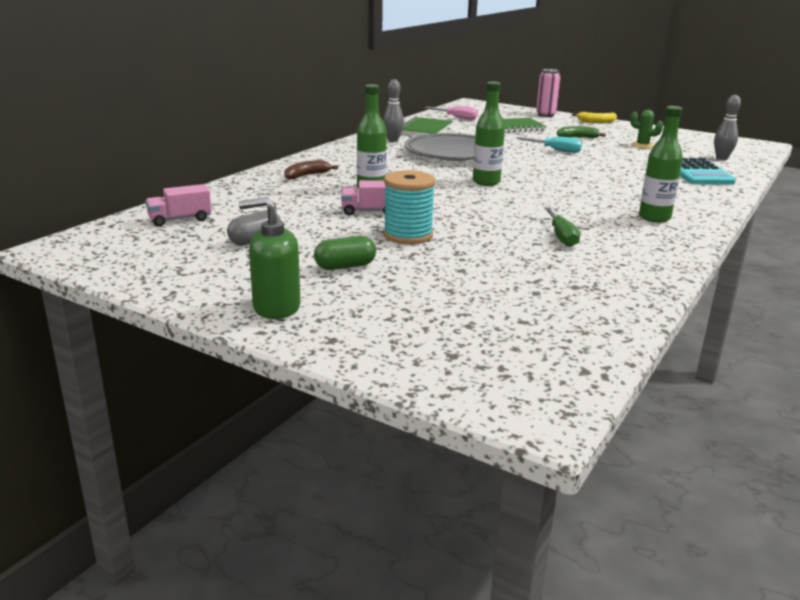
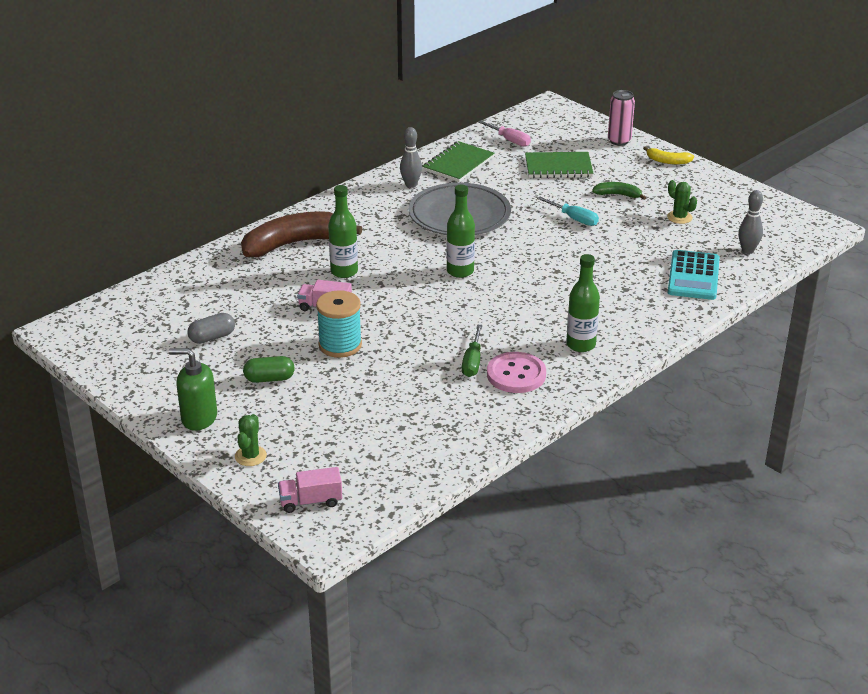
camera: 15 degrees right, 10 degrees up
(180, 219) = (161, 302): pink truck -> pink truck (310, 501)
(306, 175) = (294, 244): brown banana -> brown banana, size x2.17
(368, 337) = (250, 456): none -> green cactus
(616, 242) = (516, 374): none -> pink button

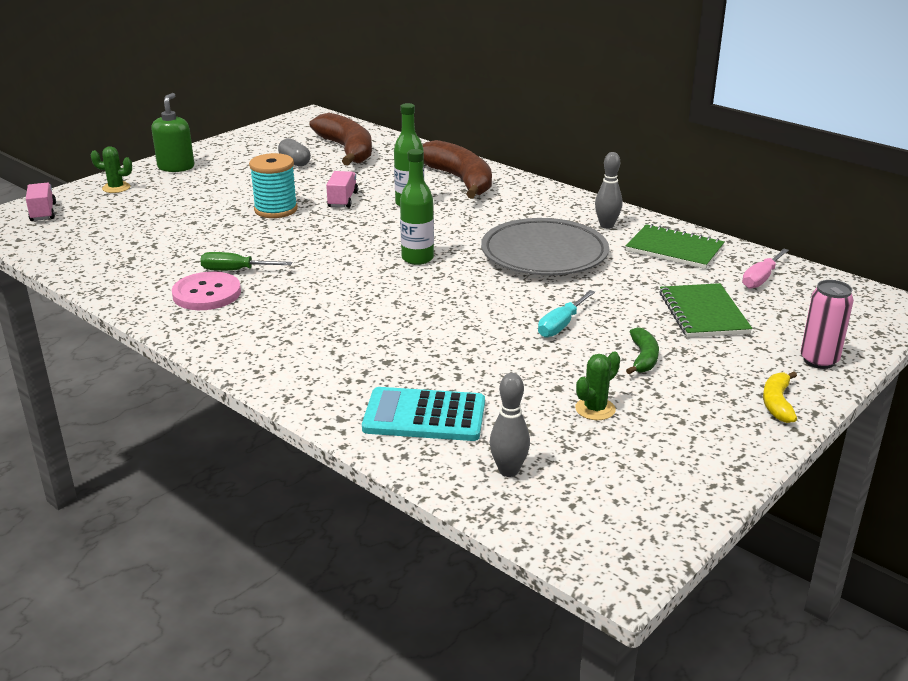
camera: 85 degrees right, 5 degrees down
(188, 305) = (347, 150): none -> brown banana
(269, 379) = (226, 186): green capsule -> none
(580, 345) = (259, 330): green bottle -> none

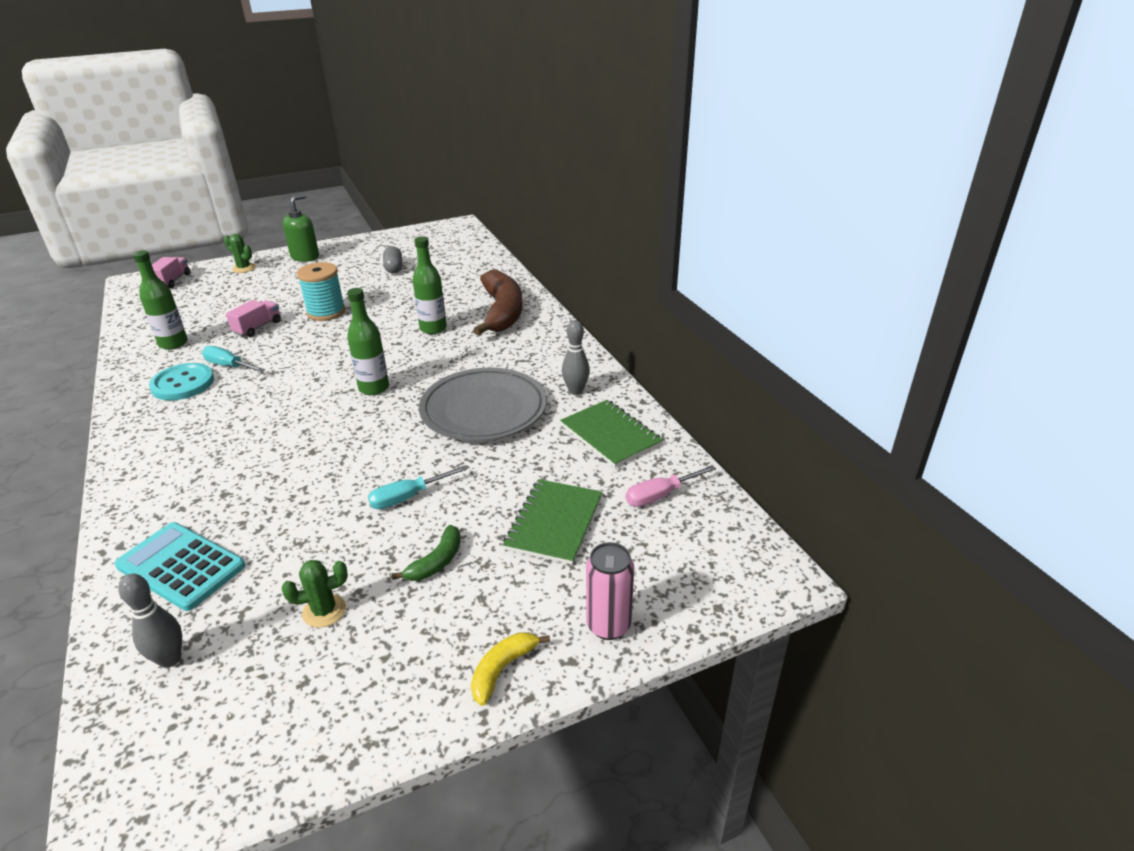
camera: 25 degrees right, 5 degrees up
(139, 264) = (173, 343): none -> green bottle
(207, 294) = (183, 384): pink button -> turquoise button
(236, 270) = (229, 366): green screwdriver -> turquoise screwdriver
(342, 200) = (386, 313): pink truck -> pink truck (257, 327)
(347, 150) = (446, 264): brown banana -> none

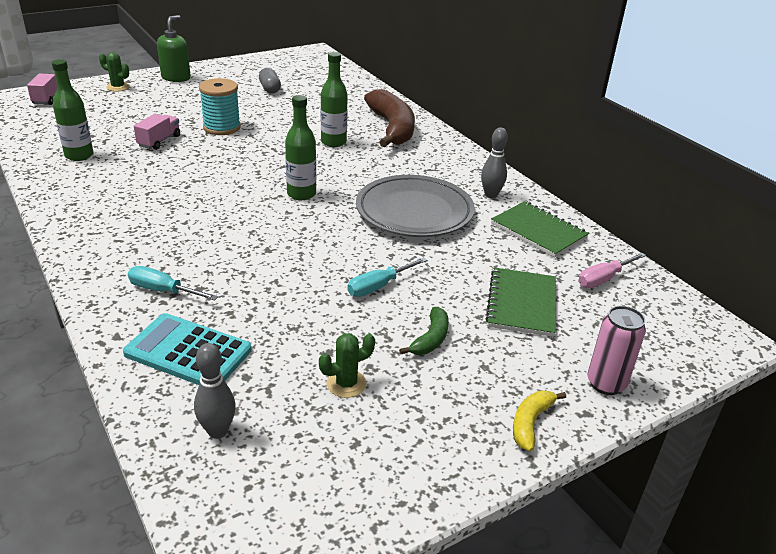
camera: 10 degrees left, 0 degrees up
(183, 384) = (108, 192): turquoise button -> none
(229, 366) = (147, 175): turquoise screwdriver -> turquoise screwdriver (163, 291)

